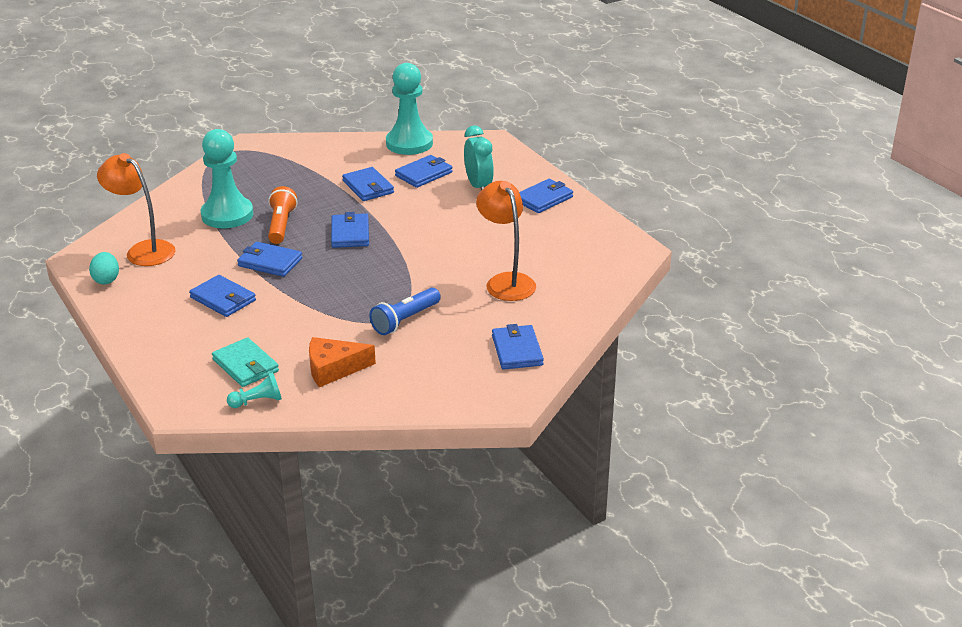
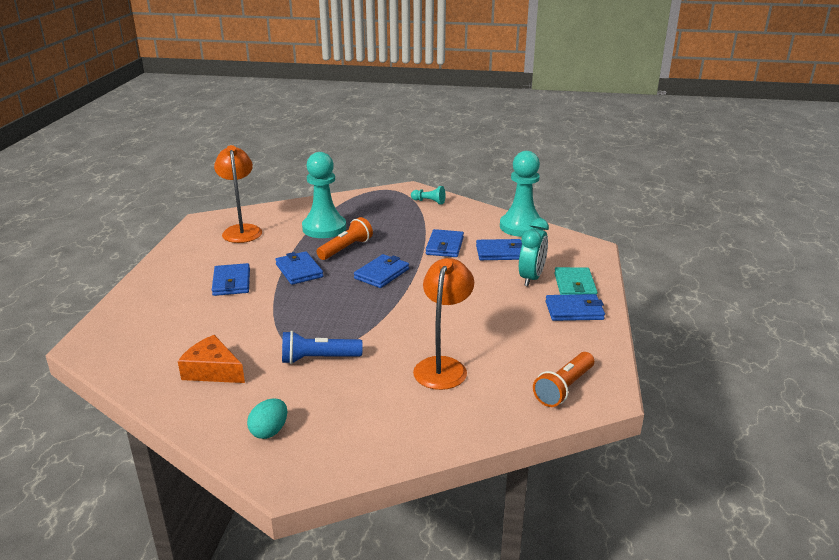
camera: 40 degrees right, 5 degrees down
(106, 279) = (193, 239): turquoise egg -> turquoise egg (269, 431)
(245, 365) = (167, 336): turquoise wallet -> turquoise wallet (574, 286)
(257, 401) = (130, 368): turquoise pawn -> turquoise pawn (429, 202)
(517, 350) = (363, 434): blue wallet -> none
(606, 257) = (564, 388): none -> orange flashlight

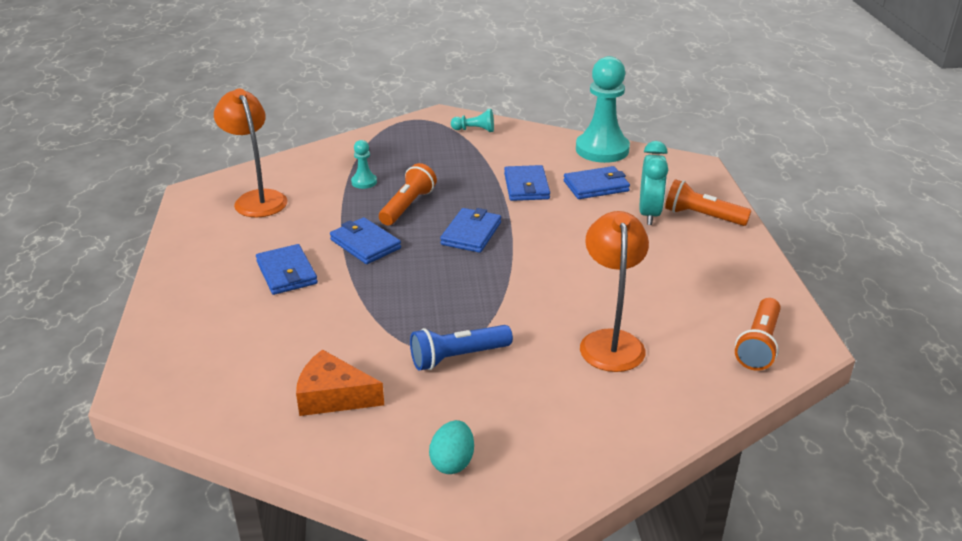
camera: 15 degrees left, 5 degrees up
(324, 228) = (364, 182): turquoise pawn -> turquoise pawn, size x0.45
(574, 286) = (702, 216): turquoise wallet -> orange flashlight
(574, 310) = (718, 247): blue wallet -> none

